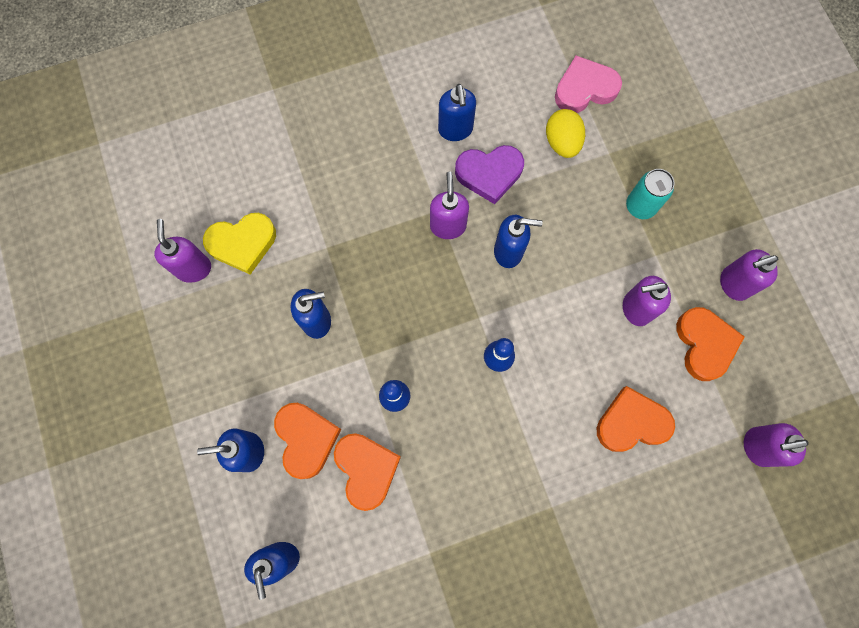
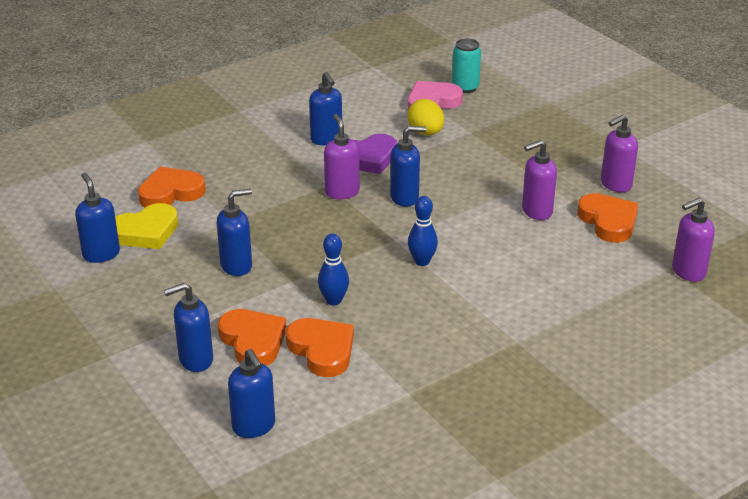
camera: 15 degrees left, 40 degrees down
(194, 268) = (101, 254): purple soap dispenser -> blue soap dispenser
(632, 422) = (566, 277): orange heart -> orange heart (171, 192)
(640, 206) = (511, 156): turquoise can -> turquoise can (465, 88)

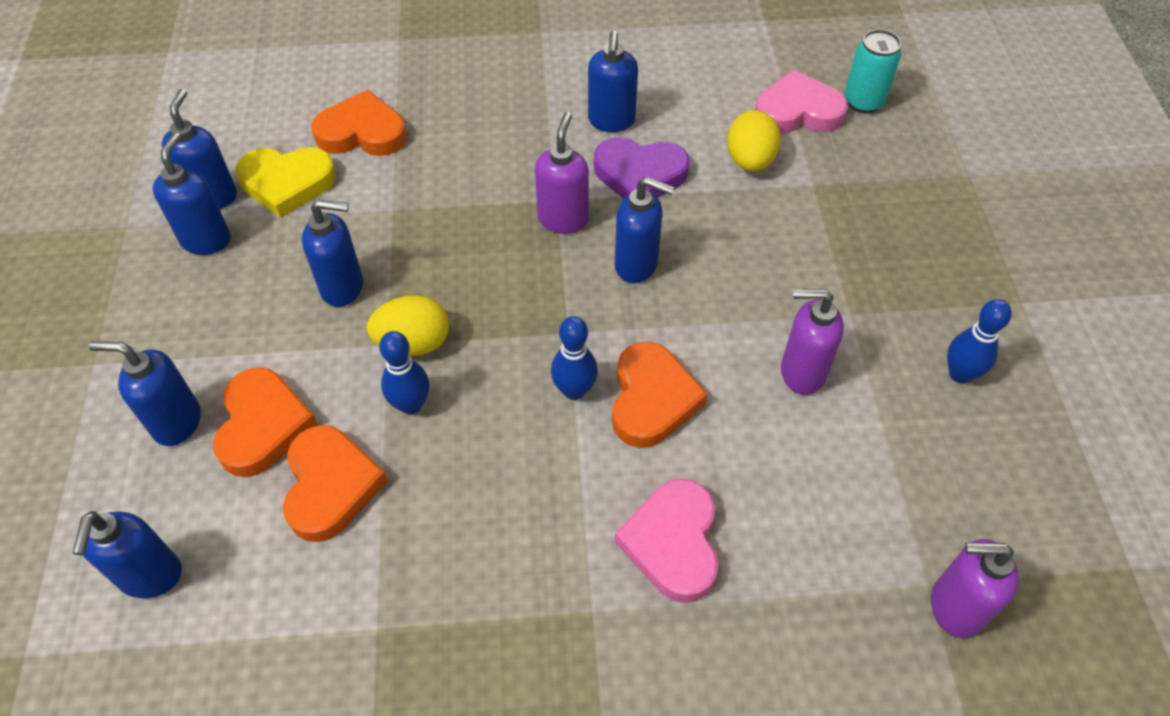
camera: 30 degrees right, 20 degrees up
(120, 275) = (206, 240): none -> blue soap dispenser
(307, 275) = (413, 343): none -> yellow egg
(533, 301) = (673, 543): none -> pink heart
(608, 221) = (897, 442): orange heart -> orange heart (652, 399)
(615, 185) = (960, 374): purple soap dispenser -> blue bowling pin

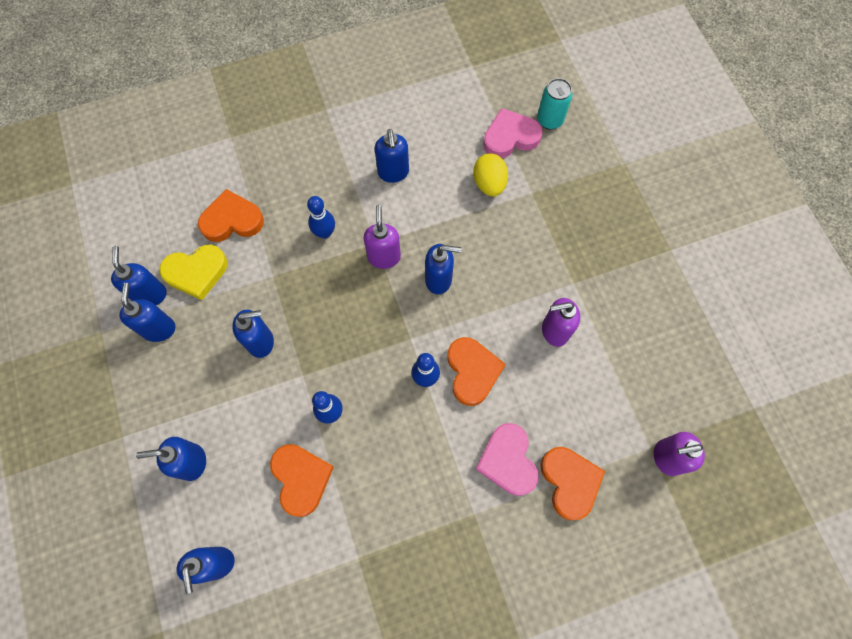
camera: 15 degrees left, 15 degrees up
(263, 426) = (246, 450): orange heart -> orange heart (569, 482)
(413, 343) = (318, 370): yellow egg -> none
(640, 175) = (423, 211): purple heart -> none
(960, 374) = (644, 309): blue bowling pin -> blue bowling pin (325, 233)

